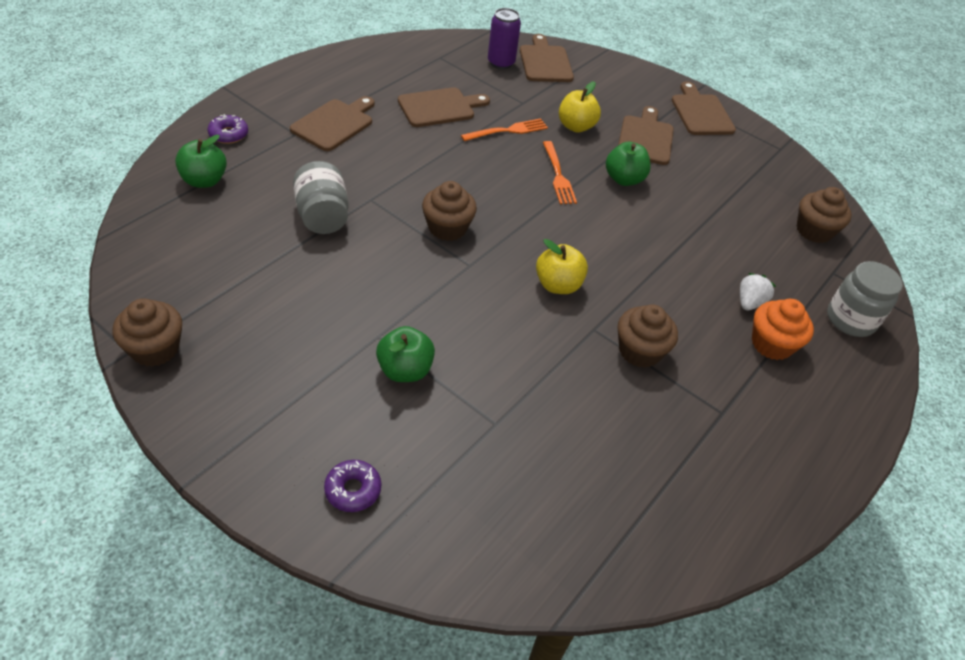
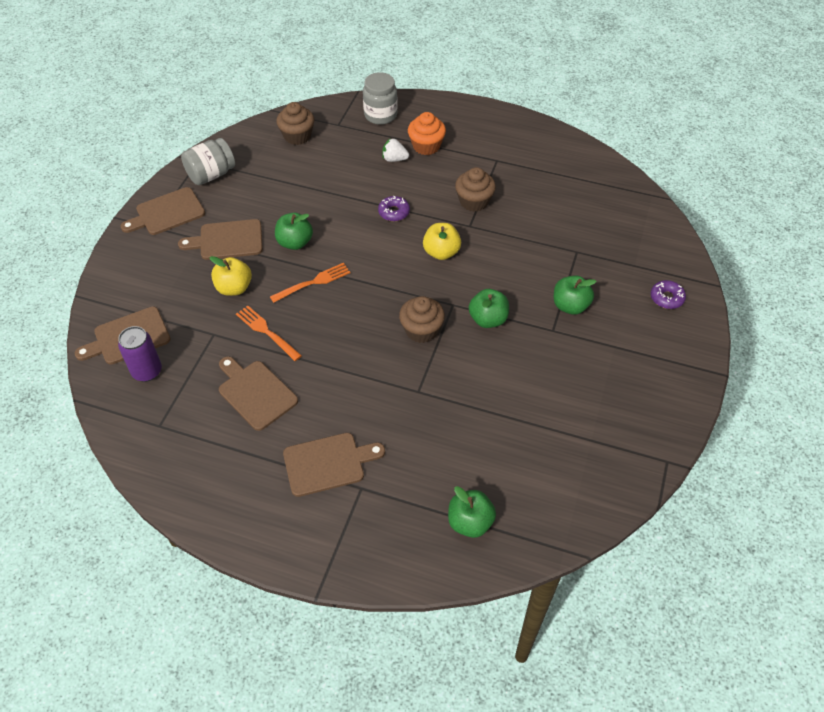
camera: 105 degrees left, 5 degrees up
(155, 349) = (653, 447): brown cupcake -> none
(228, 134) = (394, 542): purple donut -> purple donut (394, 212)
(322, 216) = (459, 414): grey jar -> grey jar (211, 174)
(334, 124) = (328, 463): brown cutting board -> brown cutting board turned 150 degrees clockwise
(430, 285) = (488, 319): none -> green apple

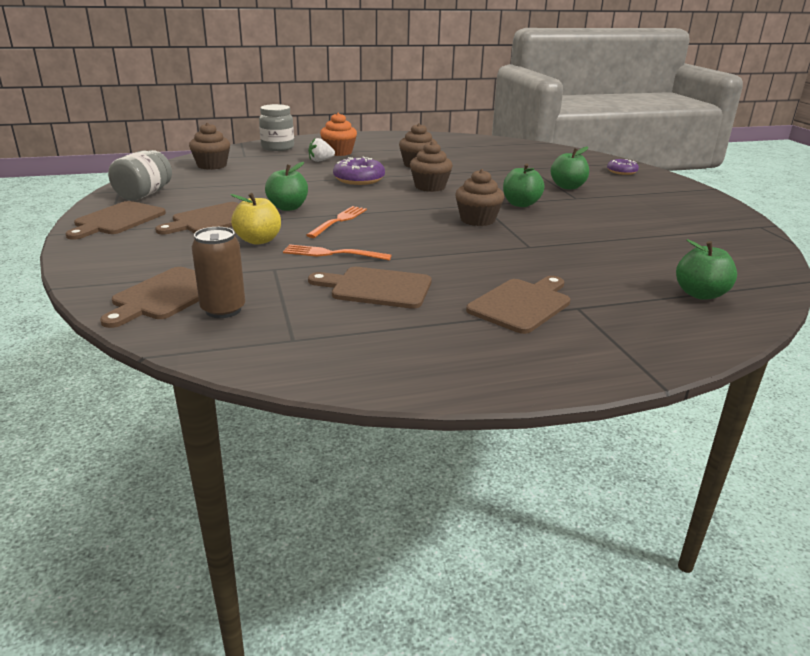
camera: 35 degrees left, 25 degrees down
(147, 371) = (223, 310): purple can -> brown can
(394, 212) = (359, 179): purple donut -> purple donut, size x1.59
(441, 252) = (430, 187): yellow apple -> brown cupcake

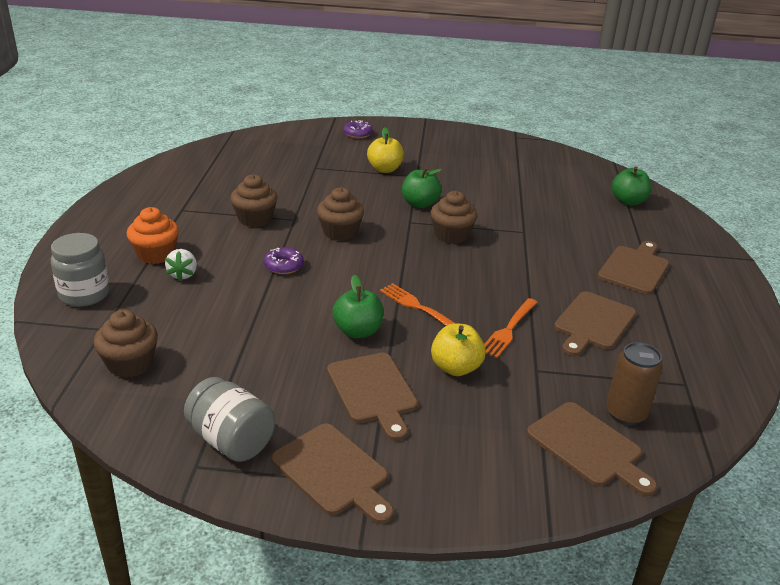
camera: 70 degrees left, 5 degrees up
(359, 179) = (283, 266): purple donut -> purple donut, size x0.63
(522, 304) = (635, 268): brown cutting board -> brown cutting board turned 60 degrees clockwise
(567, 187) = (385, 169): green apple -> yellow apple

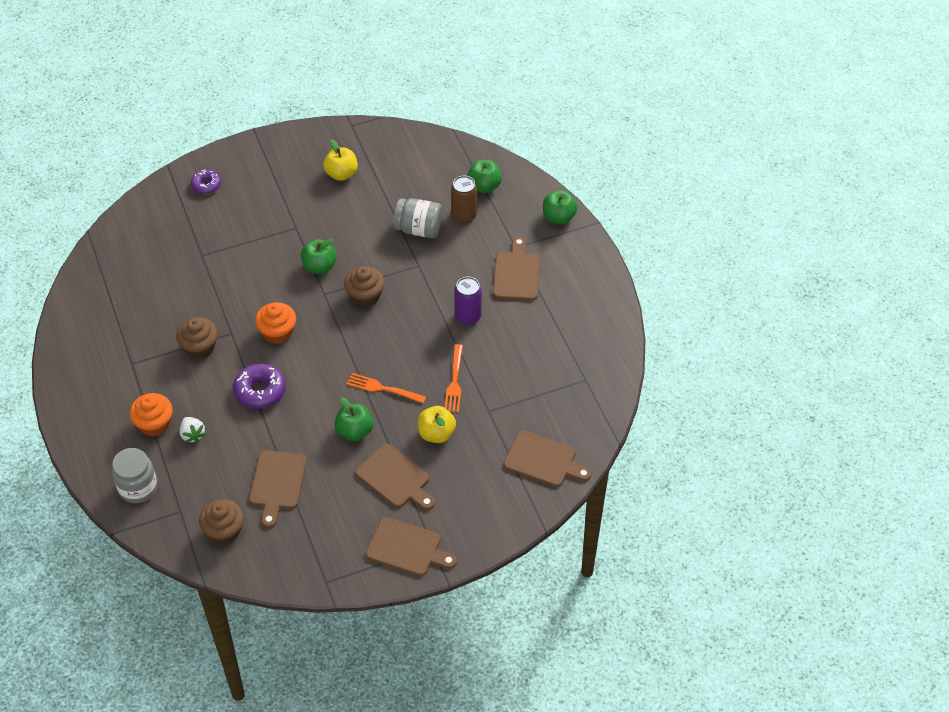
camera: 25 degrees left, 20 degrees up
(231, 440) = (333, 556): grey jar -> grey jar (419, 229)
(283, 266) = (260, 391): purple donut -> purple donut, size x1.59
(340, 232) = (277, 332): brown cupcake -> orange cupcake
(385, 169) = (263, 230): yellow apple -> yellow apple (341, 174)
(557, 283) = (468, 316): none -> purple can
(593, 323) = (508, 348): brown cutting board -> brown cutting board (277, 483)
(625, 414) = (556, 423): brown can -> brown can (464, 215)
(705, 243) = (558, 217): none -> green apple

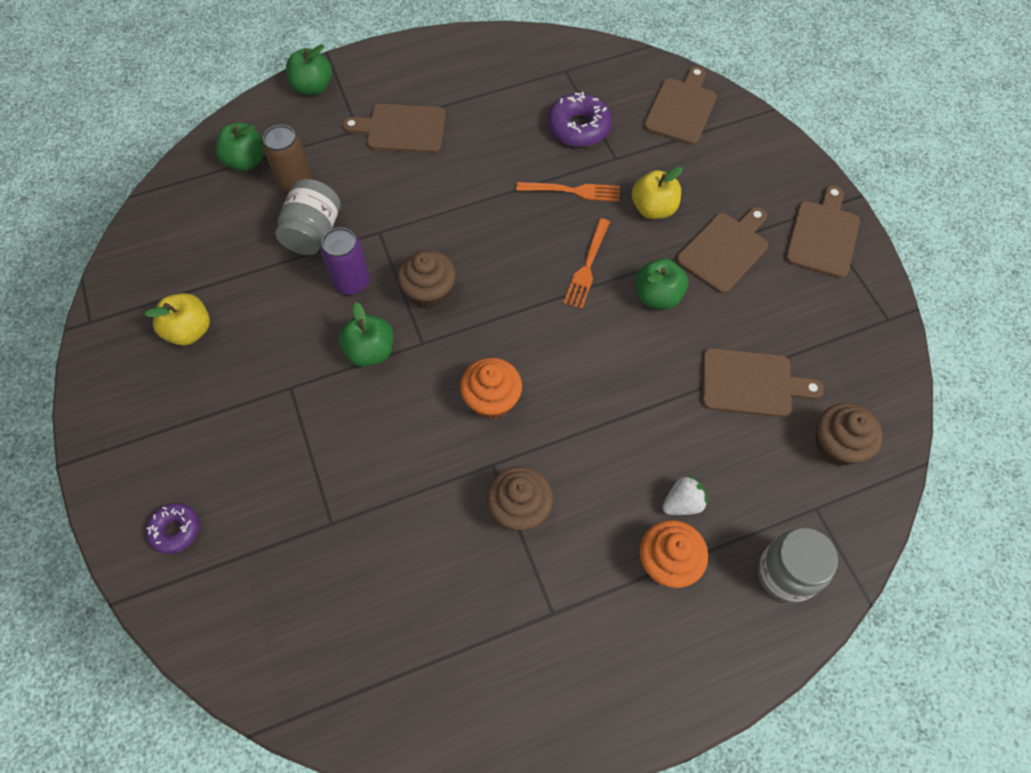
camera: 90 degrees left, 10 degrees up
(260, 391) = (597, 416): purple donut -> purple donut (578, 127)
(468, 316) = (468, 178): purple can -> purple can (352, 282)

